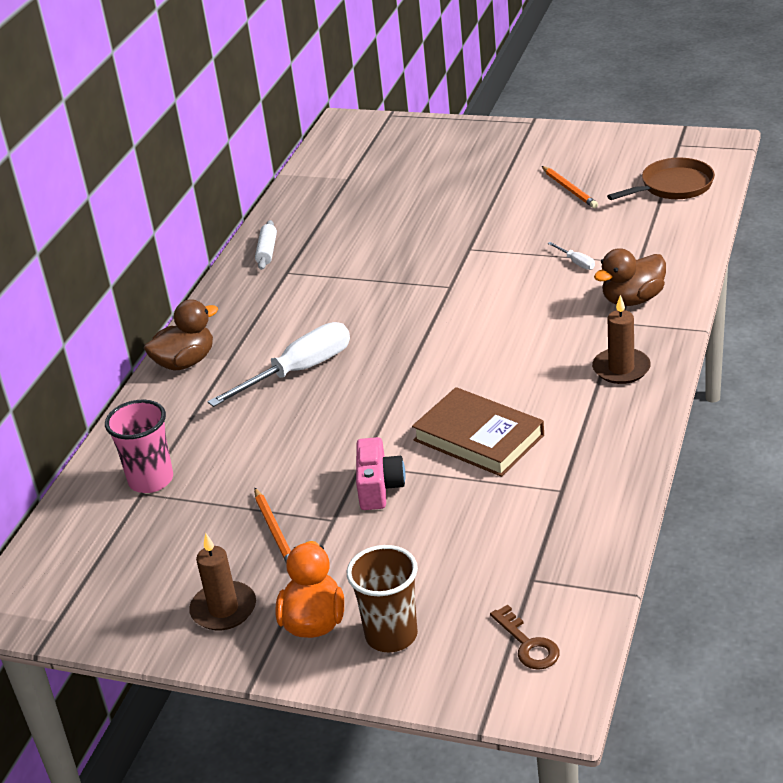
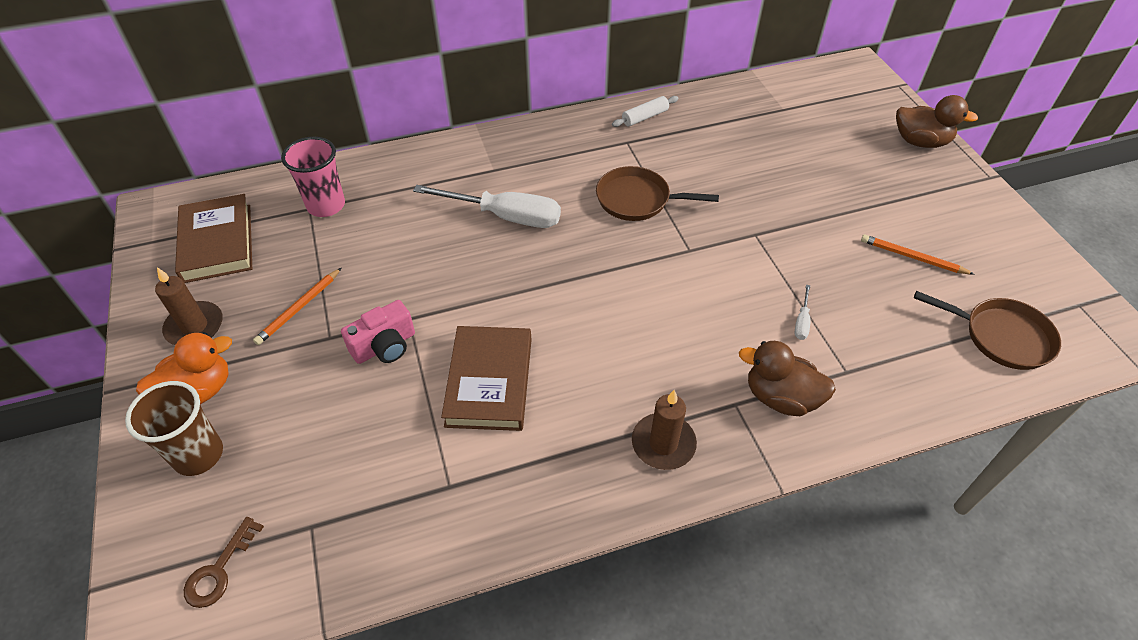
camera: 50 degrees right, 15 degrees up
(117, 570) = (217, 243): none -> brown book
(185, 362) = (474, 149): brown duck -> brown duck (920, 142)
(363, 292) = (637, 199): none -> brown pan
(569, 189) = (912, 257): orange pencil -> orange pencil turned 90 degrees clockwise

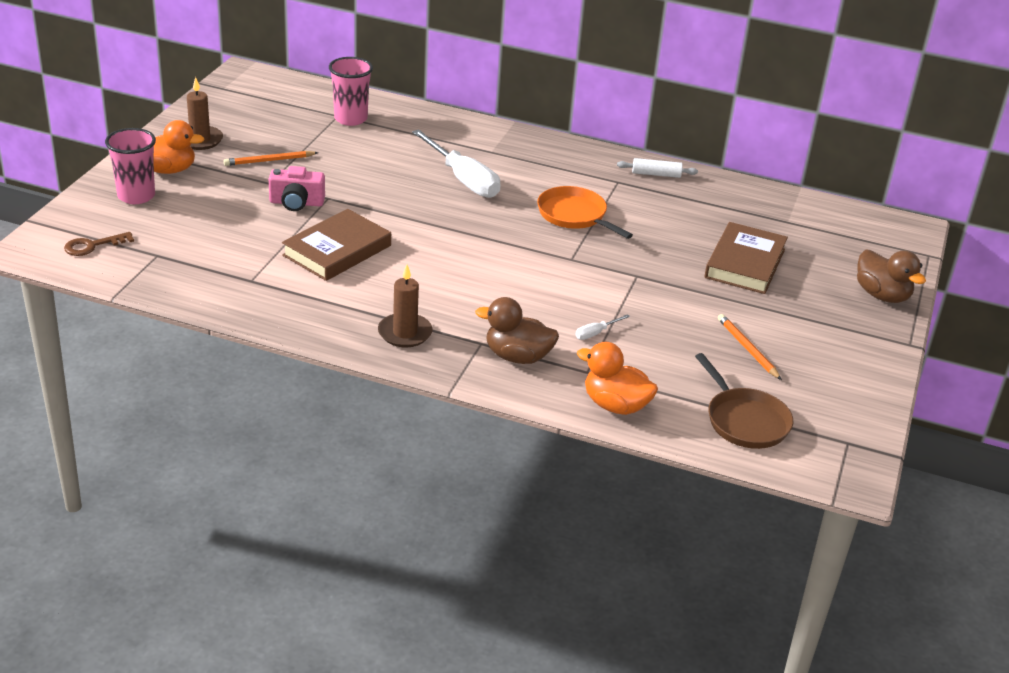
camera: 35 degrees right, 15 degrees down
(198, 455) = (136, 196): brown cup -> pink cup
(217, 243) = (260, 106): brown book -> brown book (745, 263)
(637, 199) = (574, 215): brown pan -> orange pan
(780, 397) = (517, 357): brown duck -> brown duck turned 45 degrees counterclockwise
(909, 394) = (615, 405): none -> orange duck

